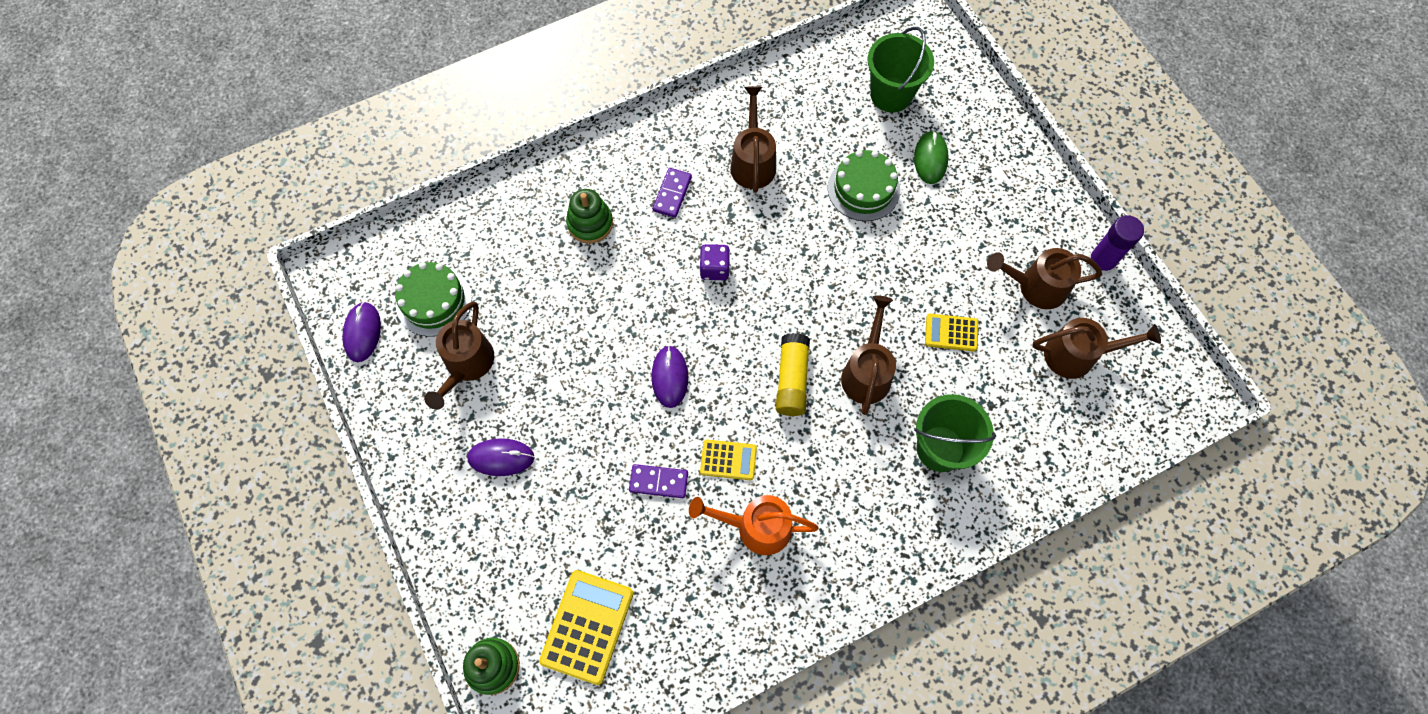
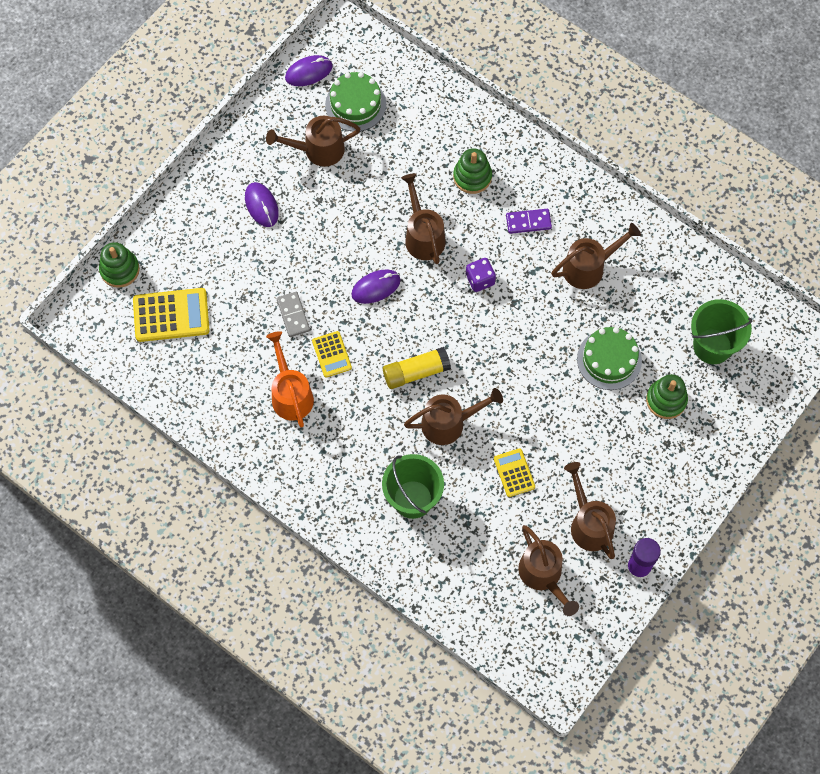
camera: 65 degrees right, 0 degrees up
(632, 302) = (423, 235): none -> brown watering can
(658, 482) = (293, 315): purple domino -> grey domino
(930, 159) = (666, 400): green mouse -> green stacking toy

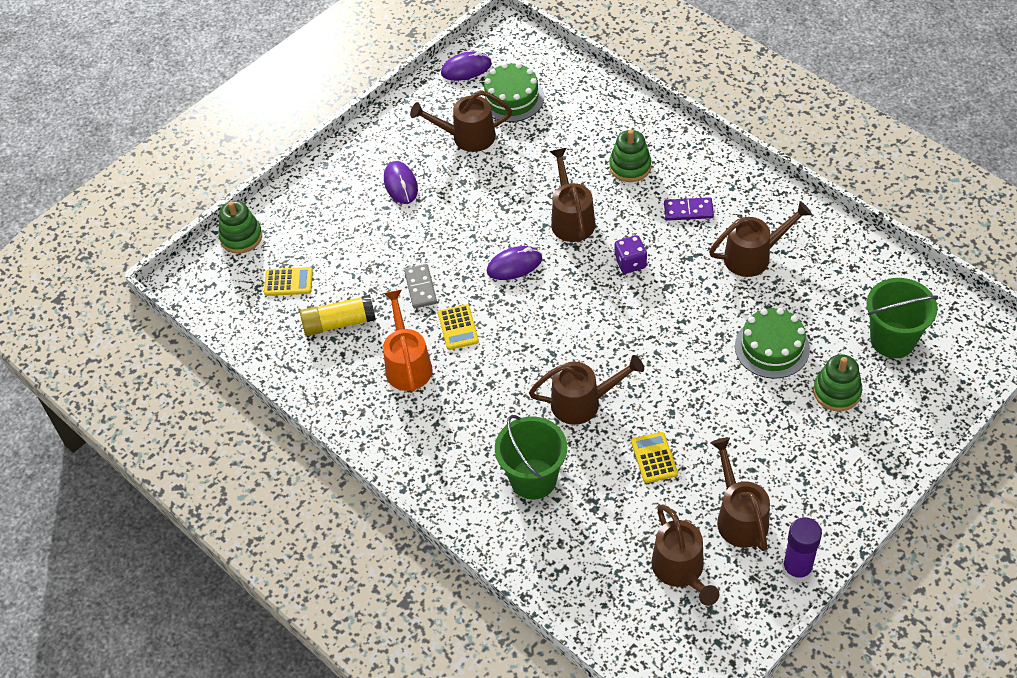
camera: 10 degrees right, 15 degrees down
(171, 315) = (288, 282): yellow calculator -> yellow calculator, size x0.58
(416, 372) = (550, 349): yellow glue stick -> yellow glue stick (339, 323)

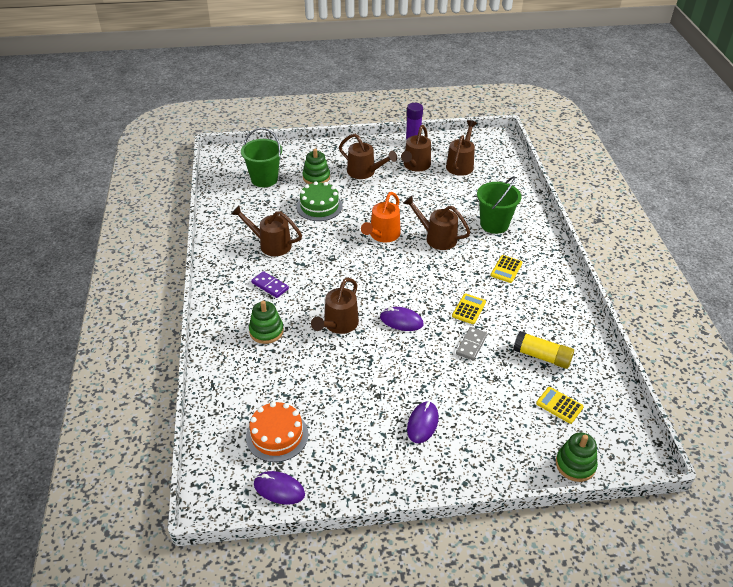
camera: 145 degrees left, 10 degrees down
(407, 364) = (516, 309): orange watering can -> orange watering can (382, 235)
(466, 137) = (341, 427): brown watering can -> brown watering can (365, 172)
(511, 98) = (277, 435): green cake -> orange cake
(630, 263) = (336, 281): purple dice -> none
(654, 458) = (427, 201): yellow calculator -> yellow calculator (506, 269)

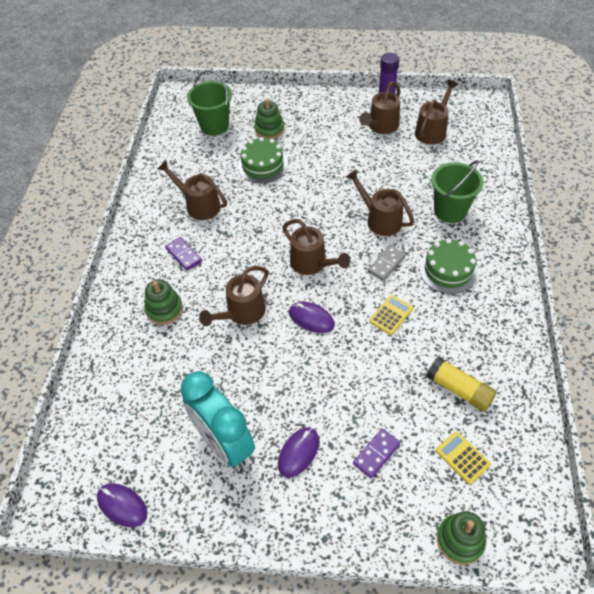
camera: 15 degrees right, 10 degrees up
(277, 435) = (139, 438): orange cake -> none
(355, 427) = (224, 443): none -> turquoise clock
(365, 172) = (323, 129): brown watering can -> brown watering can (312, 264)
(382, 235) = (320, 209): orange watering can -> none
(471, 345) = (381, 361): grey domino -> grey domino (386, 264)
(488, 414) = (376, 454): none -> purple domino
(506, 269) = (448, 270): yellow calculator -> green cake

